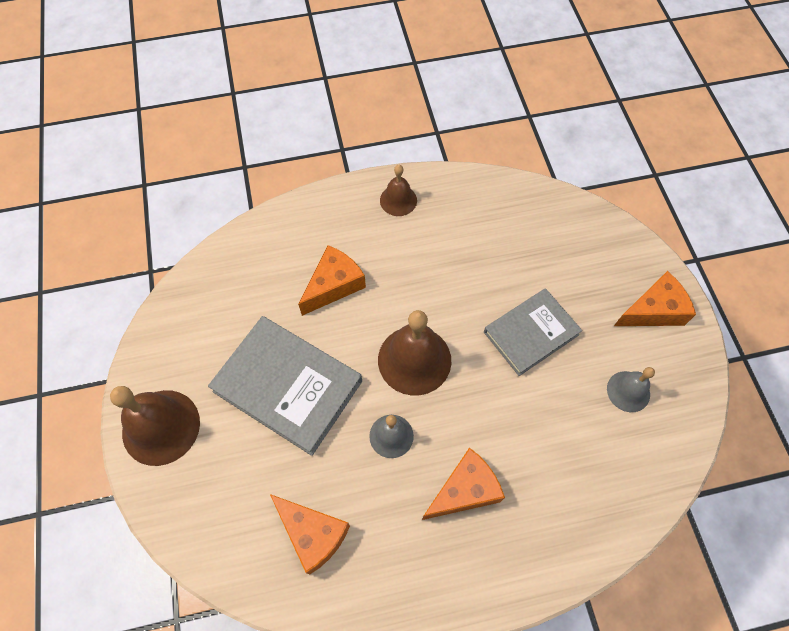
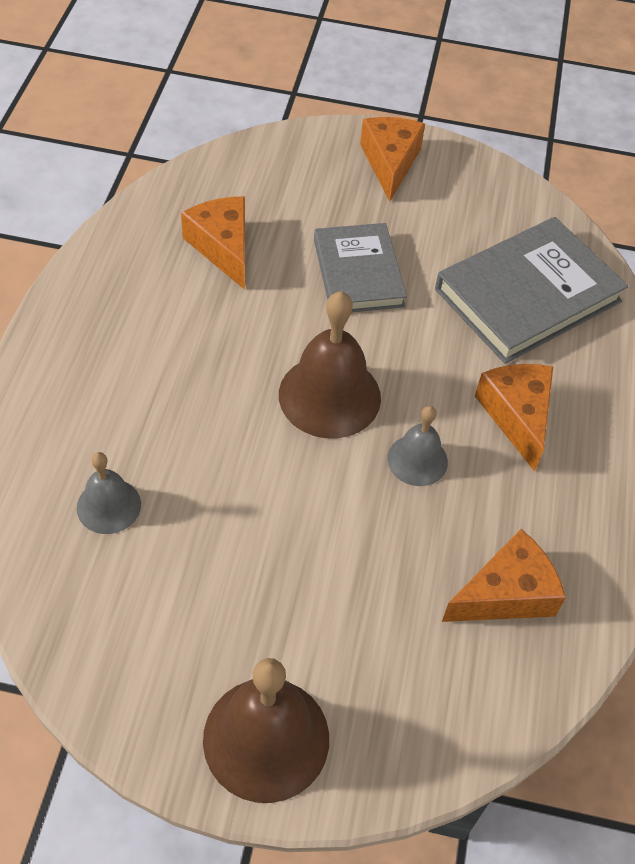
camera: 70 degrees left, 10 degrees down
(288, 386) = (290, 549): grey book -> grey book (527, 295)
(334, 285) = (169, 439): orange cheese -> orange cheese (223, 247)
(398, 200) = (86, 317): brown bell -> none
(628, 391) = (470, 226): grey bell -> grey bell (109, 506)

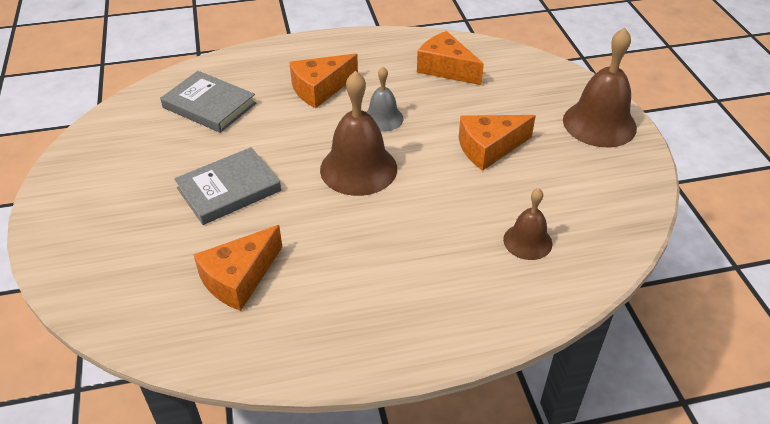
camera: 110 degrees left, 10 degrees down
(109, 506) = (527, 241): grey bell -> brown bell
(390, 163) = (81, 209): orange cheese -> orange cheese (489, 148)
(527, 295) = (209, 105): grey book -> grey book, size x0.66

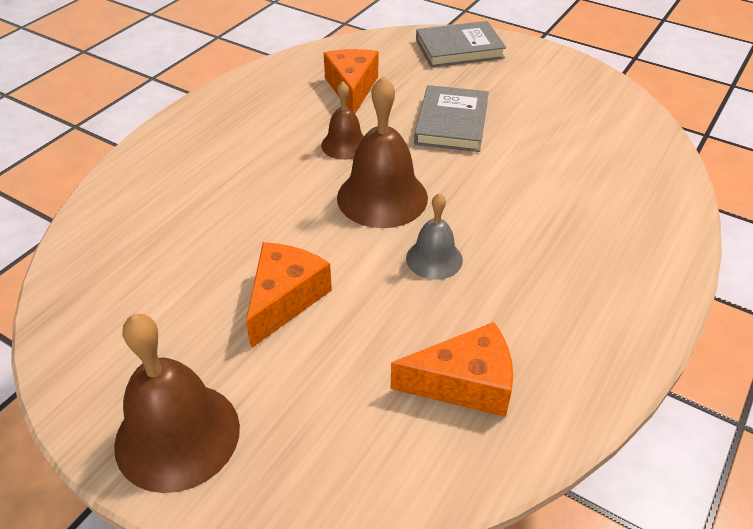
camera: 135 degrees right, 0 degrees up
(209, 105) = (595, 165): grey book -> grey book (459, 49)
(320, 89) = (543, 247): orange cheese -> none
(527, 241) = (161, 229): brown bell -> brown bell (345, 145)

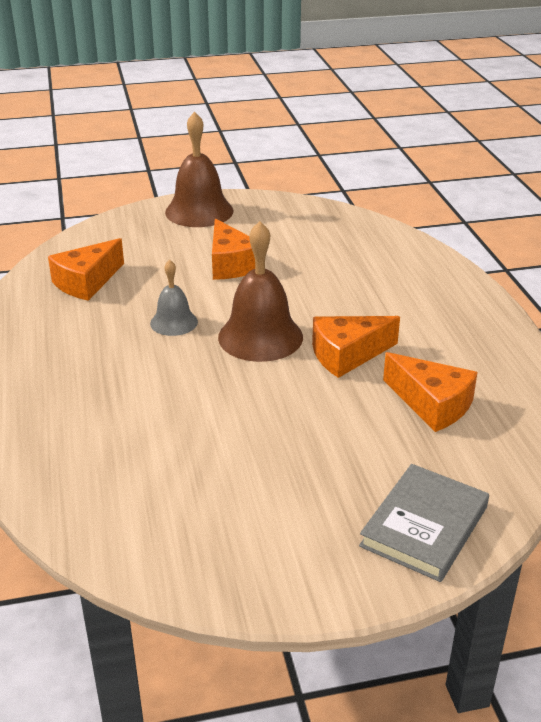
camera: 135 degrees right, 10 degrees down
(345, 145) = (347, 355): brown bell -> orange cheese
(451, 123) = (297, 424): grey book -> none

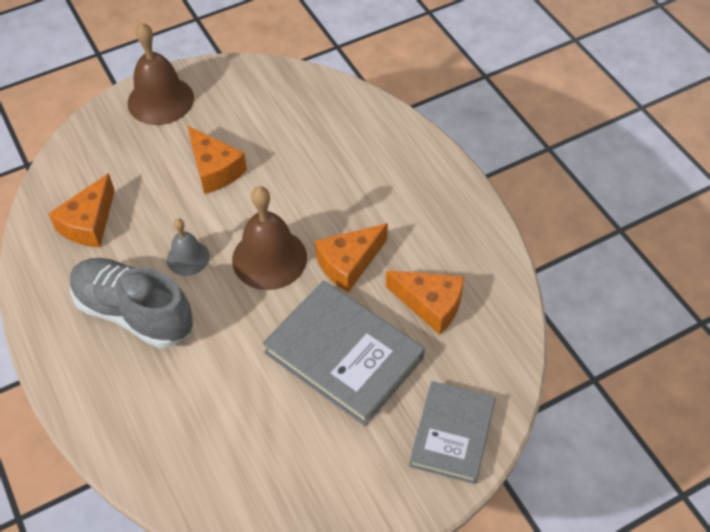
camera: 15 degrees left, 20 degrees up
(98, 354) = (134, 313): none -> grey shoe
(313, 429) = (344, 355): none -> grey book

